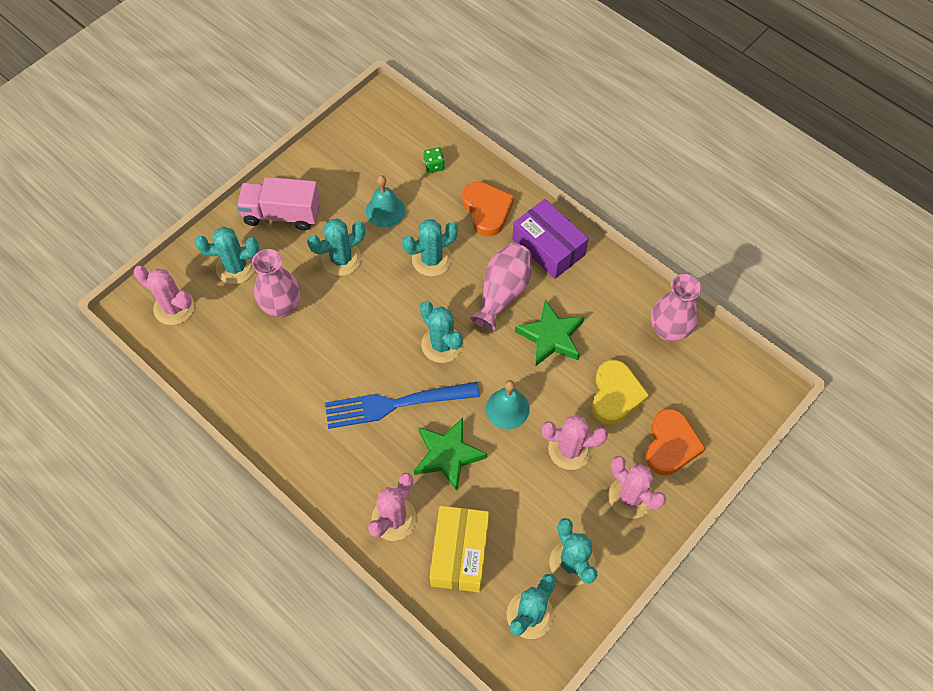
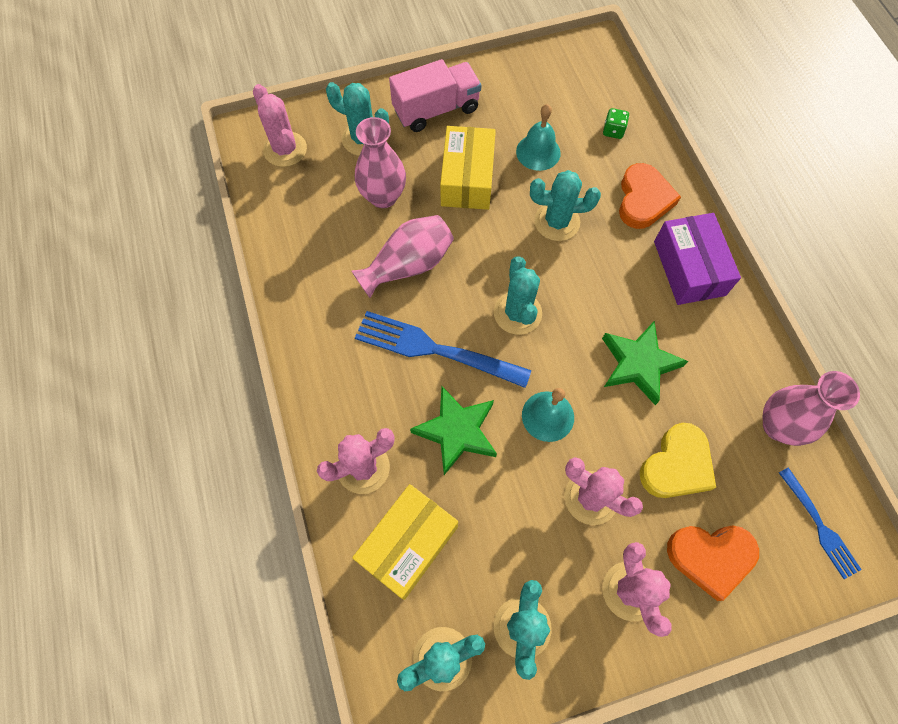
camera: 30 degrees right, 5 degrees up
(282, 214) = (436, 110): pink truck -> pink truck turned 120 degrees clockwise
(341, 259) = (467, 179): turquoise cactus -> yellow box
(502, 292) = (612, 291): pink vase -> pink vase (408, 265)
(670, 445) = (710, 557): orange heart -> orange heart turned 45 degrees clockwise
(728, 384) = (819, 525): none -> blue fork

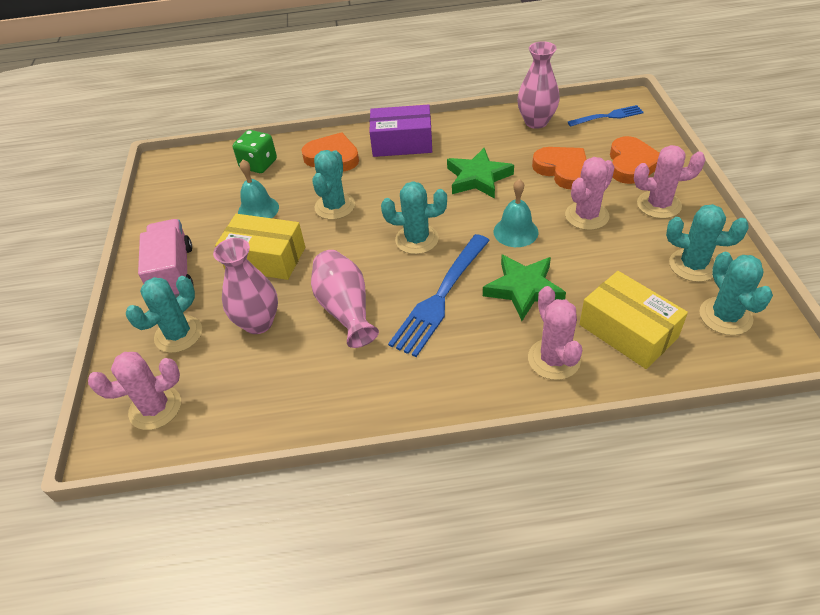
camera: 75 degrees left, 20 degrees down
(613, 131) = (258, 164): green dice -> green dice, size x1.69
(676, 465) = (562, 170): yellow heart -> orange heart

